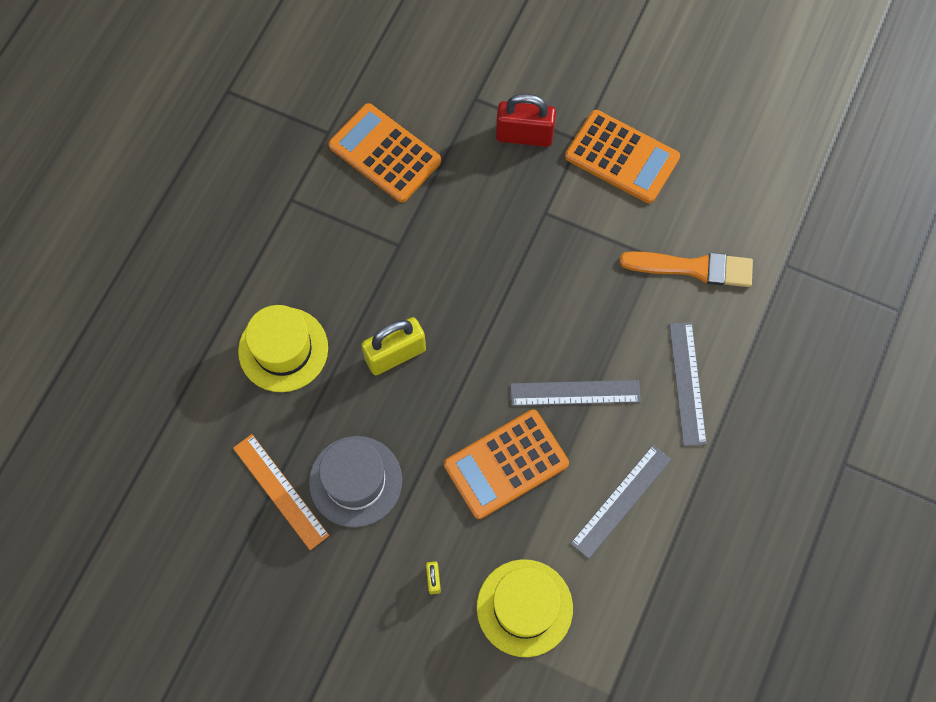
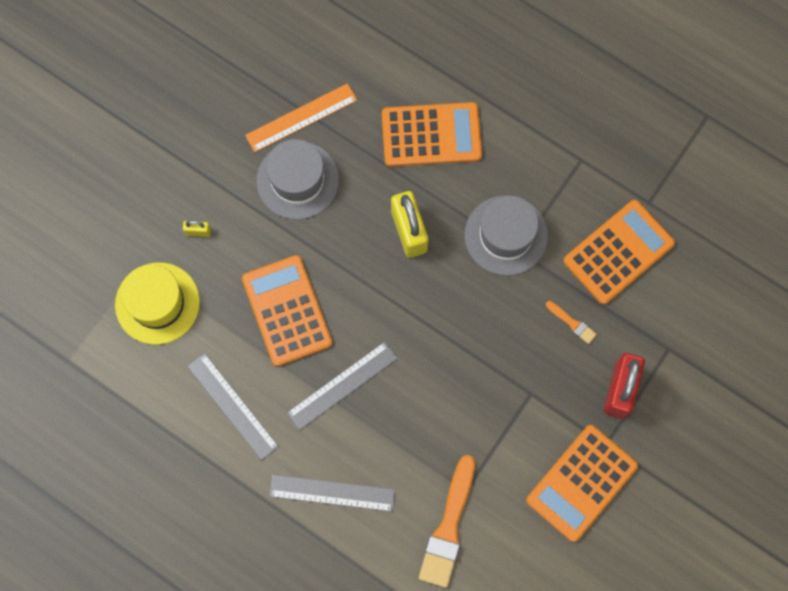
camera: 100 degrees right, 5 degrees up
(283, 349) = (431, 135): yellow hat -> orange calculator
(384, 259) = (506, 235): none -> grey hat
(466, 185) = (572, 323): none -> orange brush
(575, 393) = (342, 385): grey ruler -> grey ruler turned 45 degrees clockwise

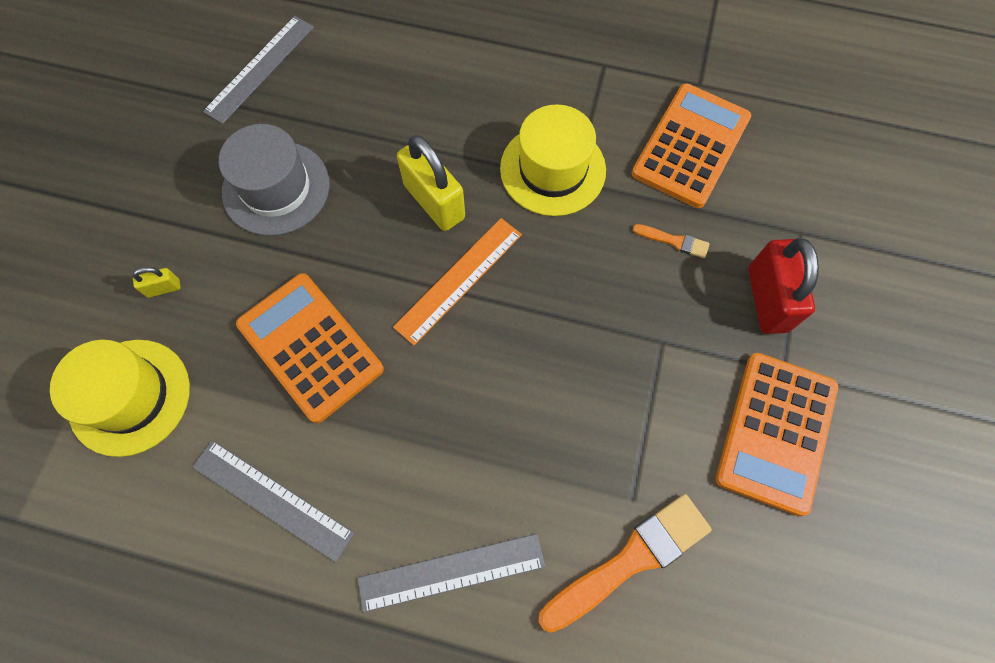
camera: 20 degrees left, 5 degrees down
(301, 117) = (259, 119): orange ruler -> orange ruler (459, 280)
(342, 385) = (415, 417): grey ruler -> grey ruler (260, 68)
(431, 135) = (422, 91): orange calculator -> none
(448, 527) = (630, 559): orange brush -> orange brush turned 120 degrees counterclockwise
(506, 235) = (552, 169): grey hat -> yellow hat

